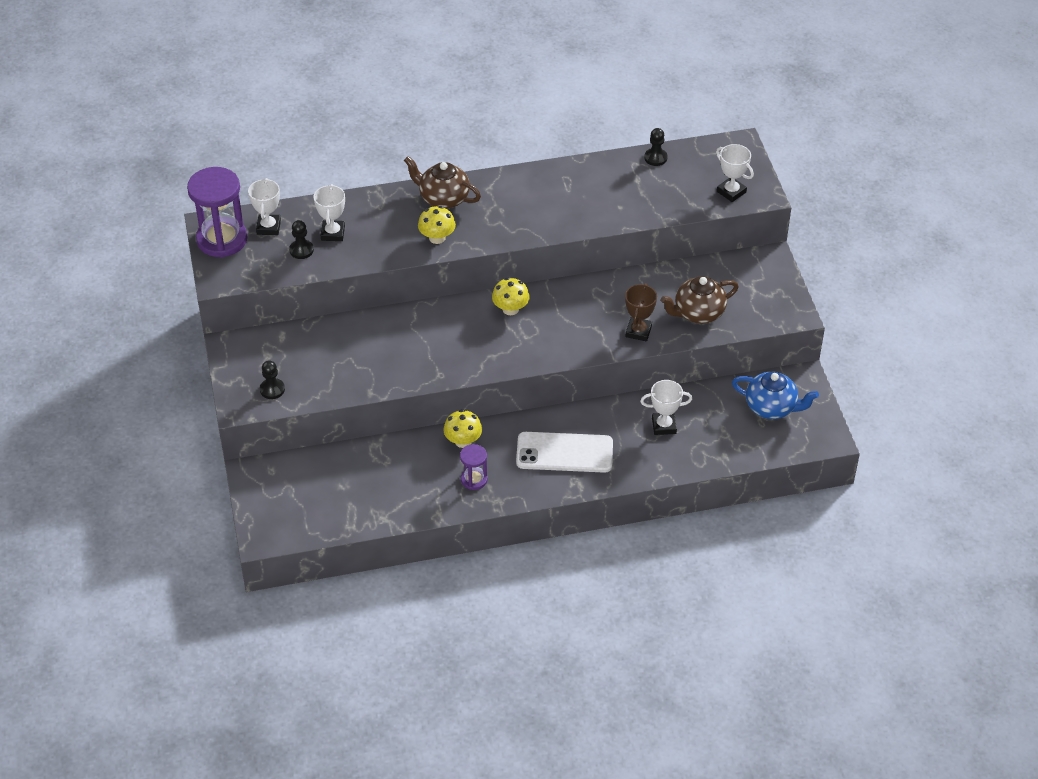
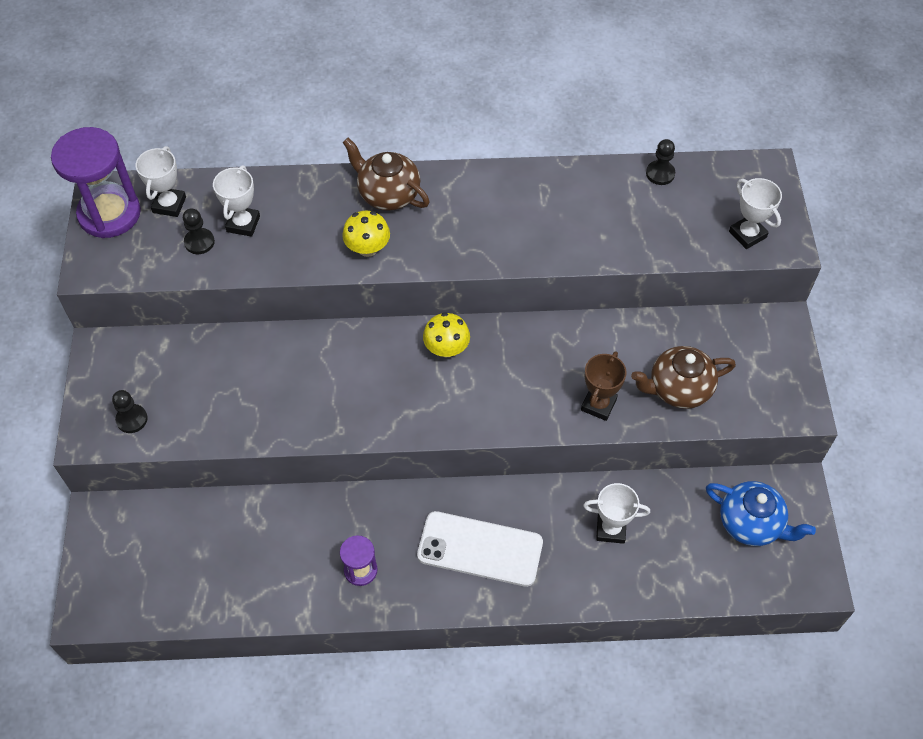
camera: 10 degrees right, 10 degrees up
(463, 441) = (359, 511): yellow mushroom -> none

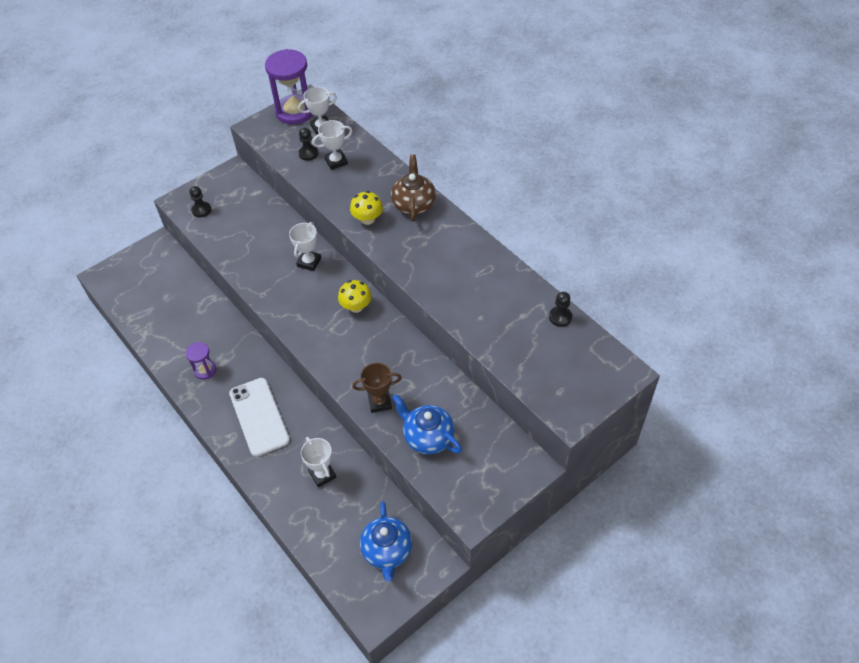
camera: 55 degrees right, 5 degrees down
(678, 389) = (427, 437): brown teapot -> blue teapot
(747, 234) = (557, 391): white trophy -> white trophy (309, 262)

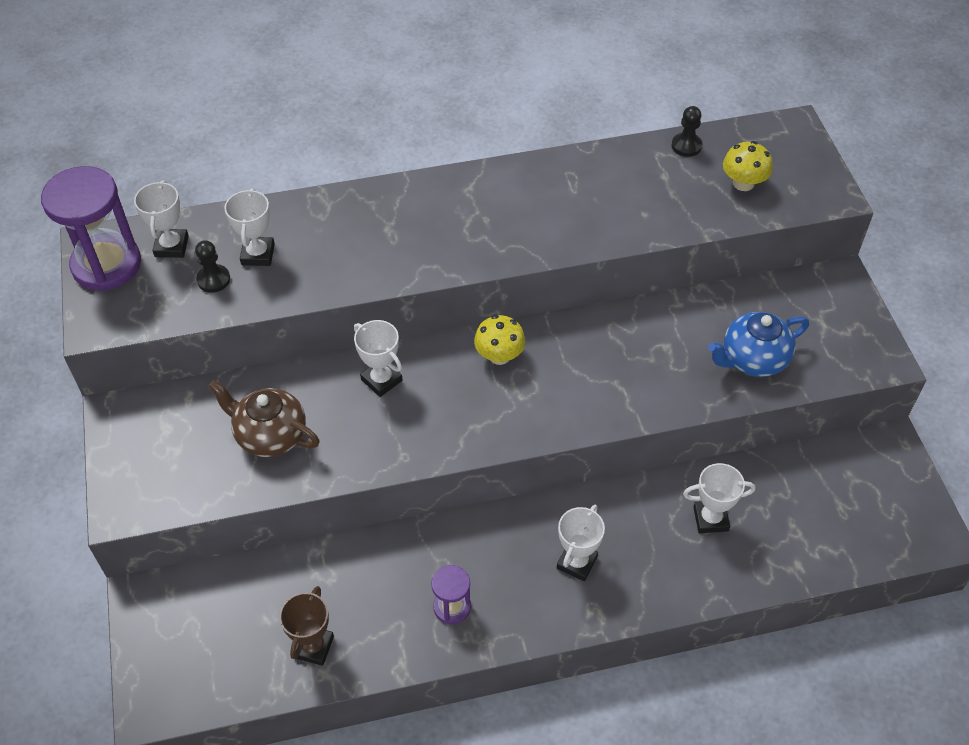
camera: 65 degrees left, 0 degrees up
(201, 210) = (169, 482): black pawn -> none
(259, 416) = (577, 562): white phone -> white trophy
(367, 219) = (399, 260): yellow mushroom -> yellow mushroom (743, 183)
(380, 402) = (674, 388): brown trophy -> brown trophy (313, 647)
(387, 551) = (854, 489): blue teapot -> none
(414, 204) = (408, 203): brown teapot -> brown teapot (270, 435)

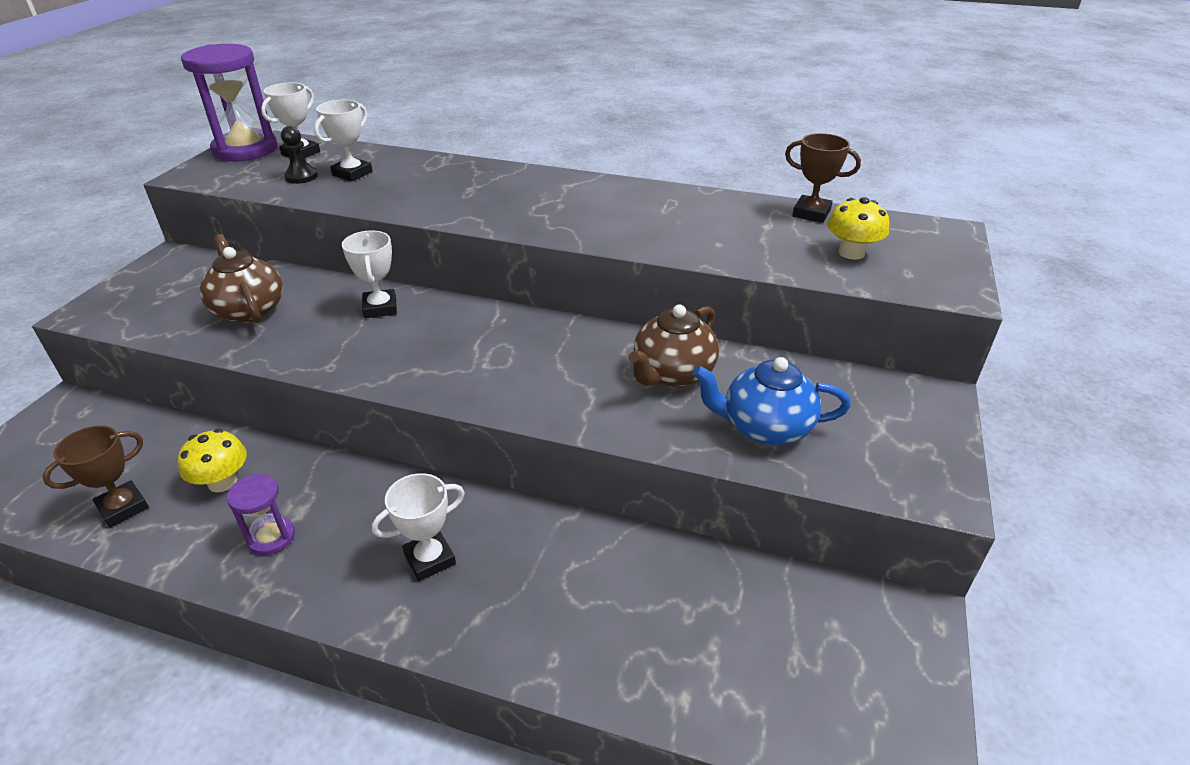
camera: 30 degrees right, 15 degrees down
(499, 355) = (500, 328): yellow mushroom -> yellow mushroom (222, 482)
(660, 340) = (672, 374): none -> brown teapot
(686, 146) = (811, 213): black pawn -> brown trophy
(710, 519) = (615, 589): white trophy -> none

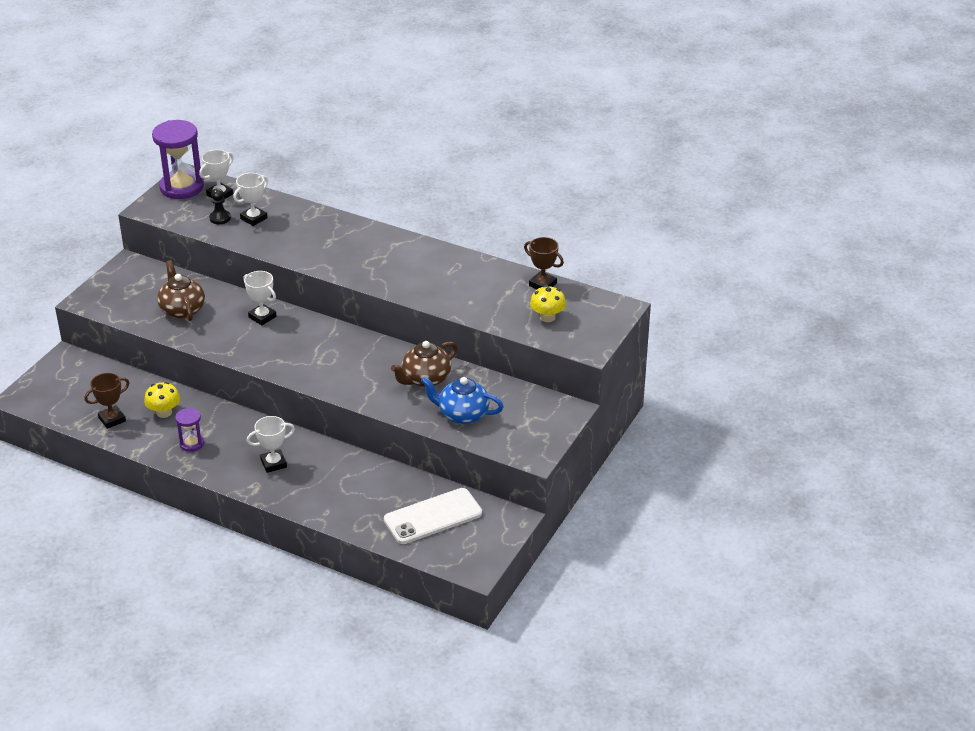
camera: 10 degrees right, 0 degrees up
(380, 308) = (262, 317): white trophy -> white trophy turned 45 degrees counterclockwise
(765, 637) = (433, 516): none -> white phone

